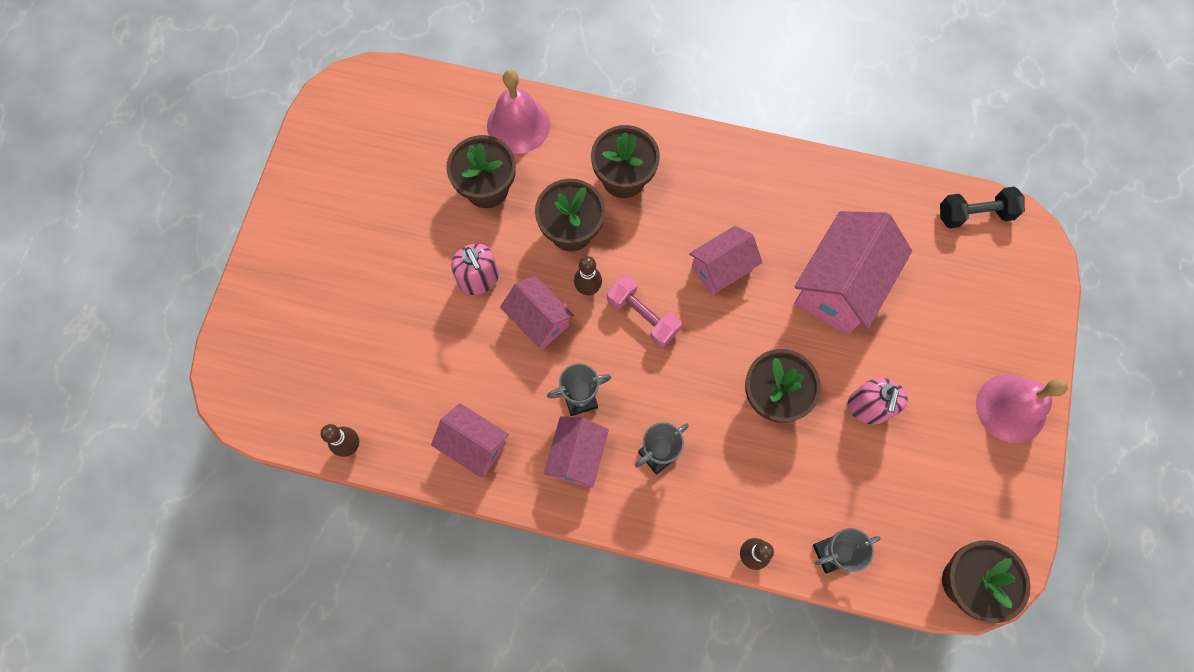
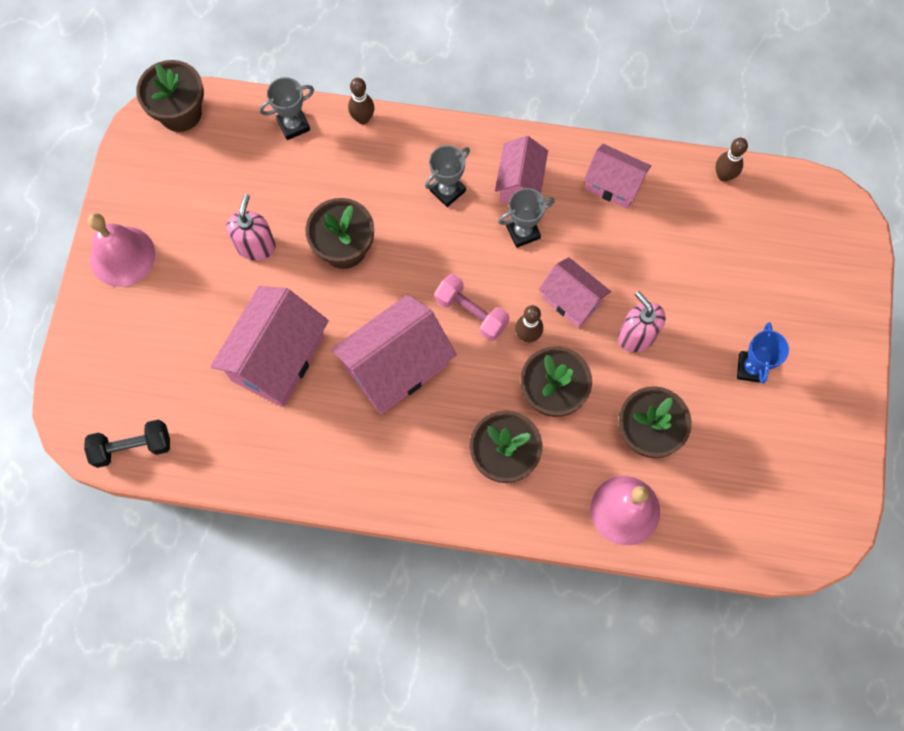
camera: 175 degrees right, 0 degrees up
(373, 239) = (751, 368): none -> blue trophy
(721, 268) = (396, 366): pink house -> pink house, size x1.68

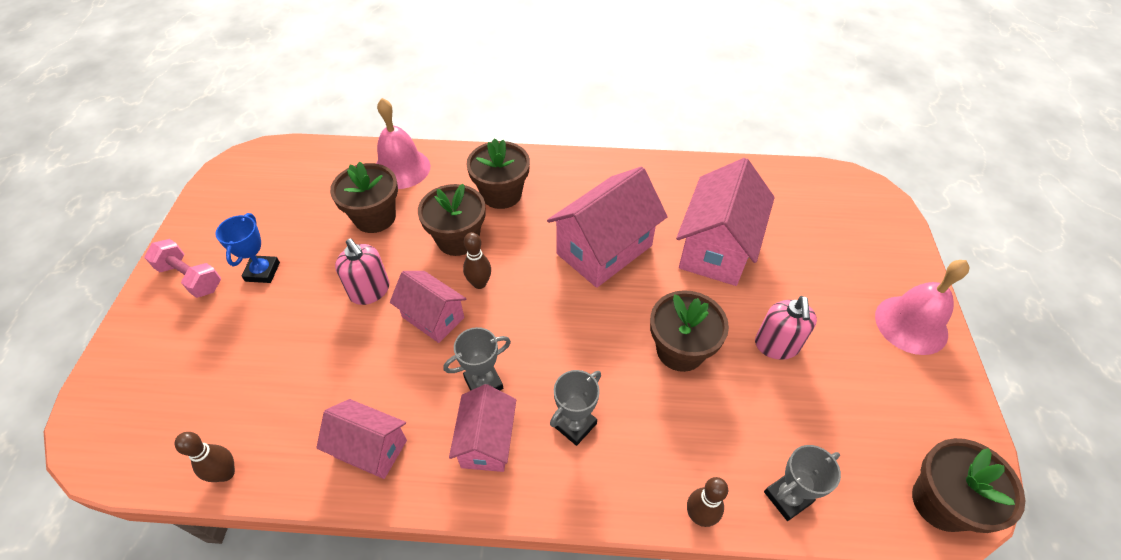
camera: 175 degrees right, 20 degrees down
(132, 447) = (814, 180): black dumbbell -> none
(471, 313) = (536, 299): pink dumbbell -> pink dumbbell (190, 278)

